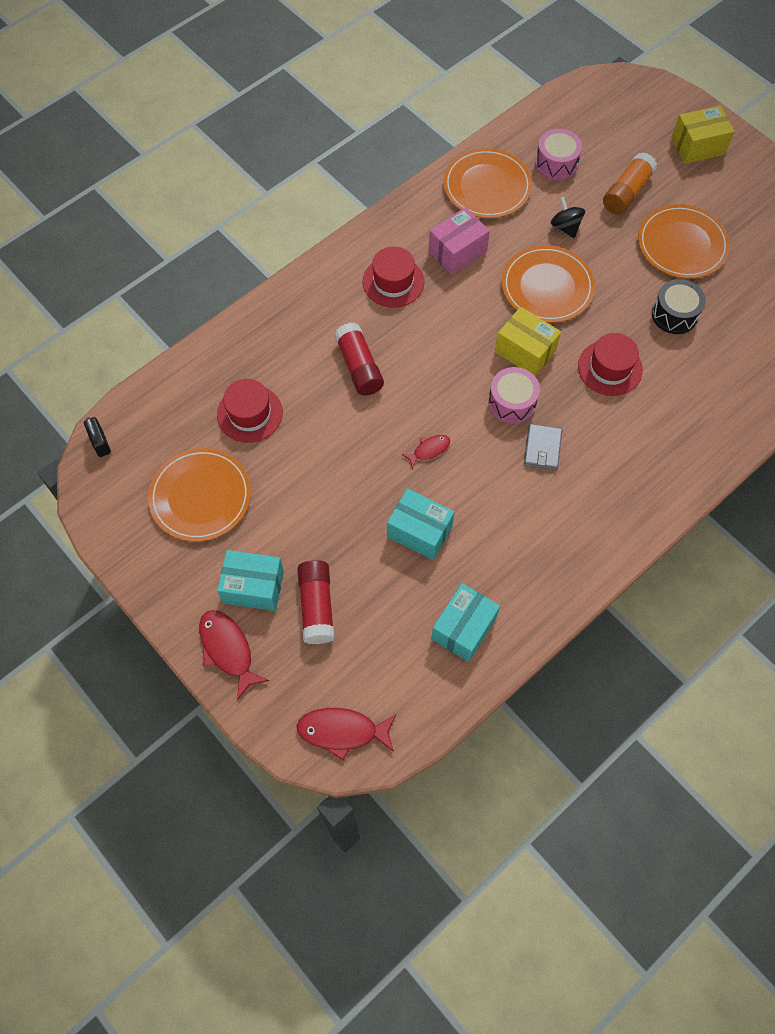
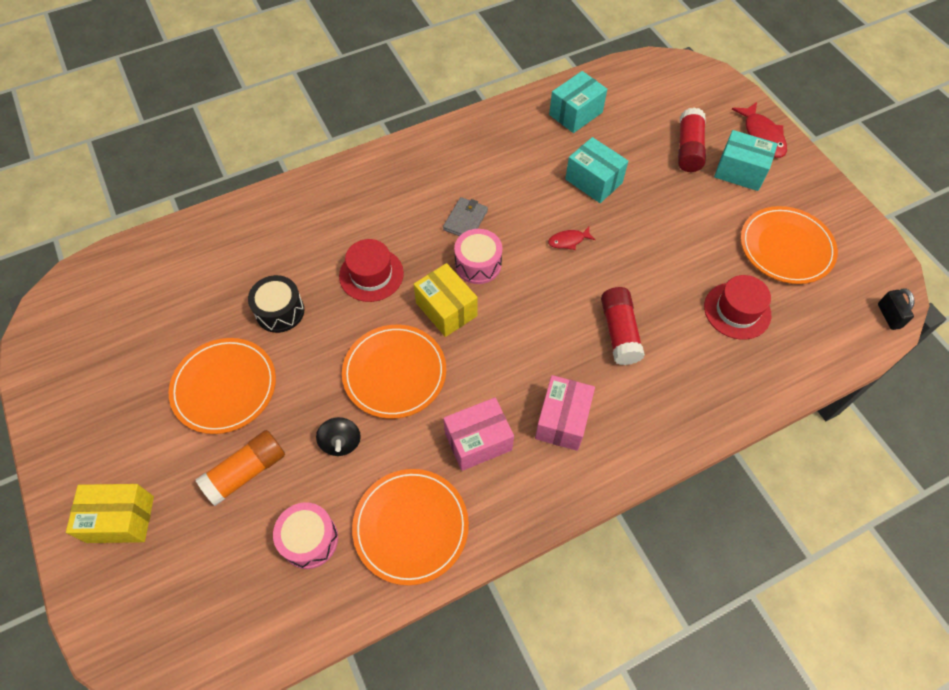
camera: 165 degrees left, 5 degrees down
(342, 731) = (679, 76): red fish -> none
(393, 282) = (562, 420): red hat -> pink box

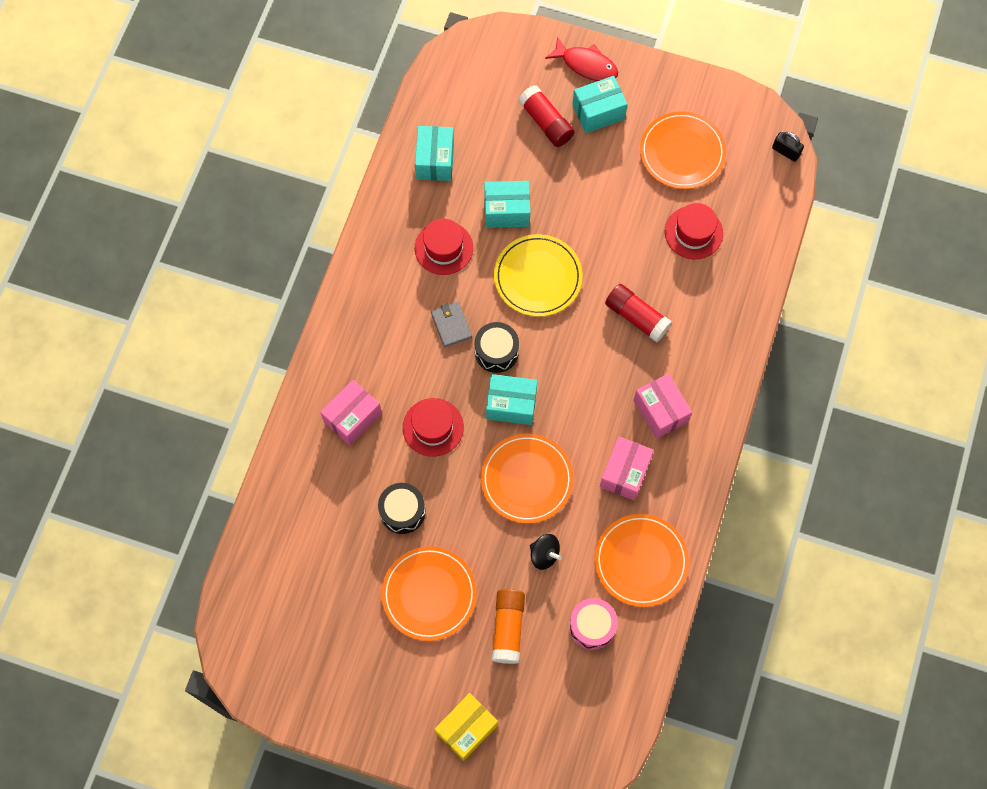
camera: 45 degrees left, 10 degrees up
(325, 221) = (353, 418): none -> pink box
(446, 309) = (511, 405): yellow box -> turquoise box
(478, 264) = (496, 352): pink drum -> black drum
(519, 169) = (443, 248): none -> red hat
(568, 241) = (538, 277): red fish -> yellow plate

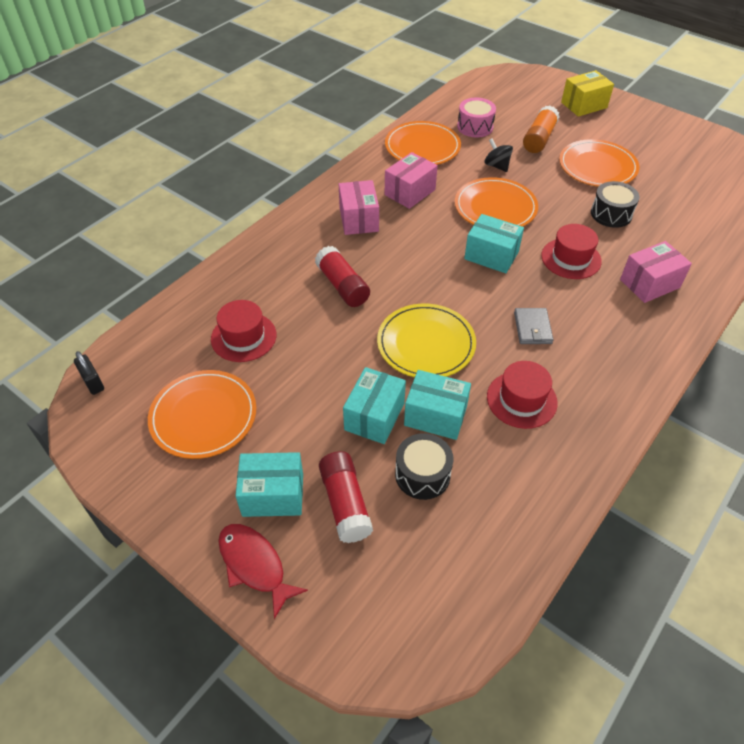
camera: 160 degrees left, 20 degrees down
(435, 160) = (506, 501): turquoise box -> turquoise box (374, 416)
(496, 352) = (492, 295): black drum -> black drum (422, 474)

